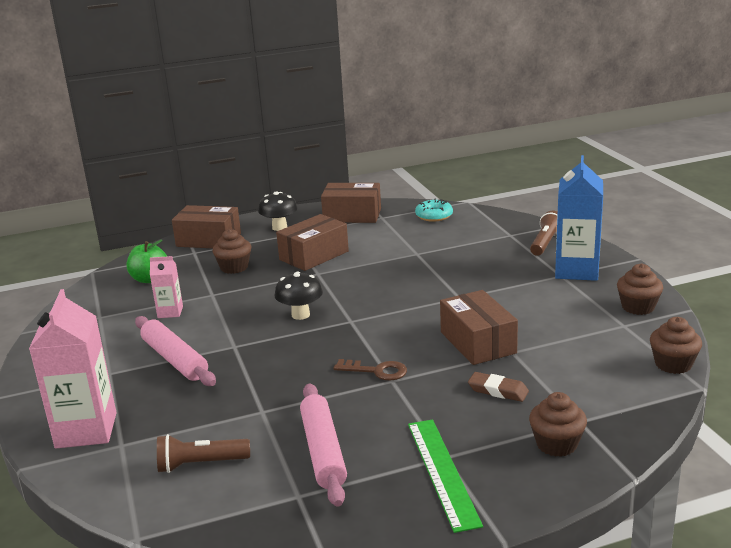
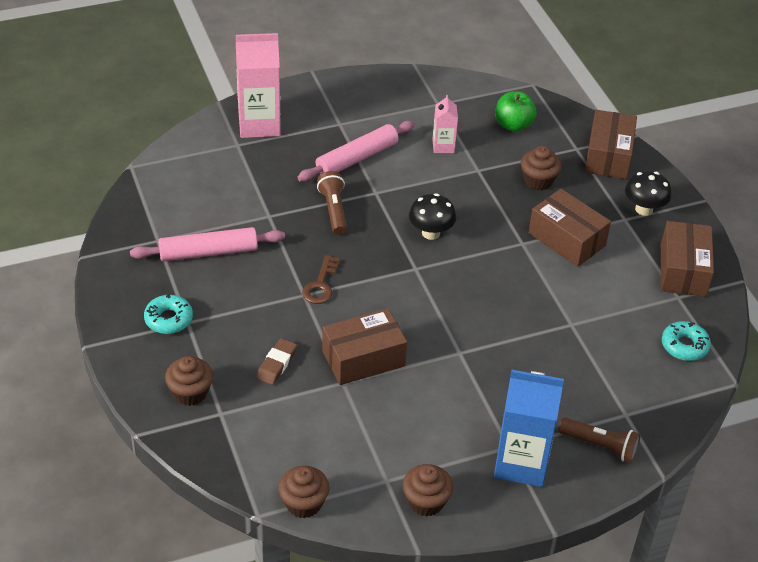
camera: 85 degrees right, 20 degrees up
(201, 464) = (205, 188): brown flashlight -> brown flashlight (334, 210)
(442, 472) = (168, 319): green ruler -> turquoise donut

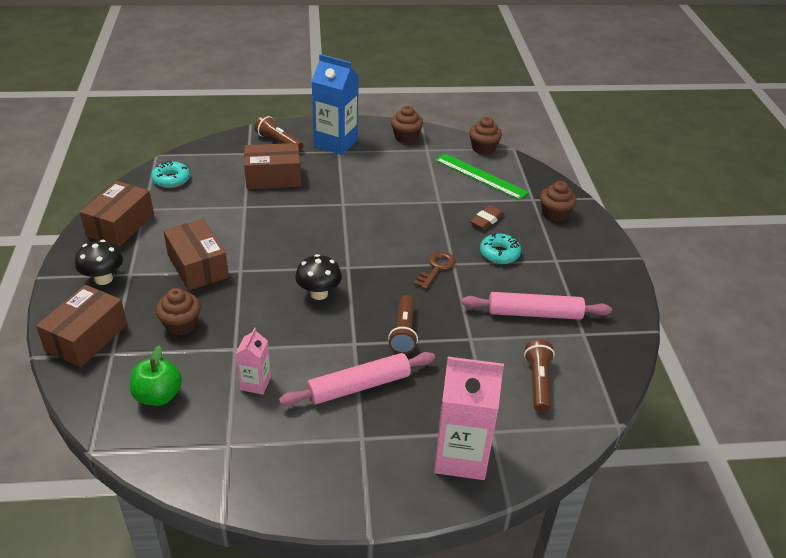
camera: 165 degrees left, 5 degrees down
(168, 319) = (572, 265): turquoise donut -> turquoise donut (499, 253)
(201, 187) = (538, 382): none -> brown flashlight
(297, 442) = (481, 176): none -> green ruler
(363, 358) = (418, 212): brown box -> brown box (273, 177)

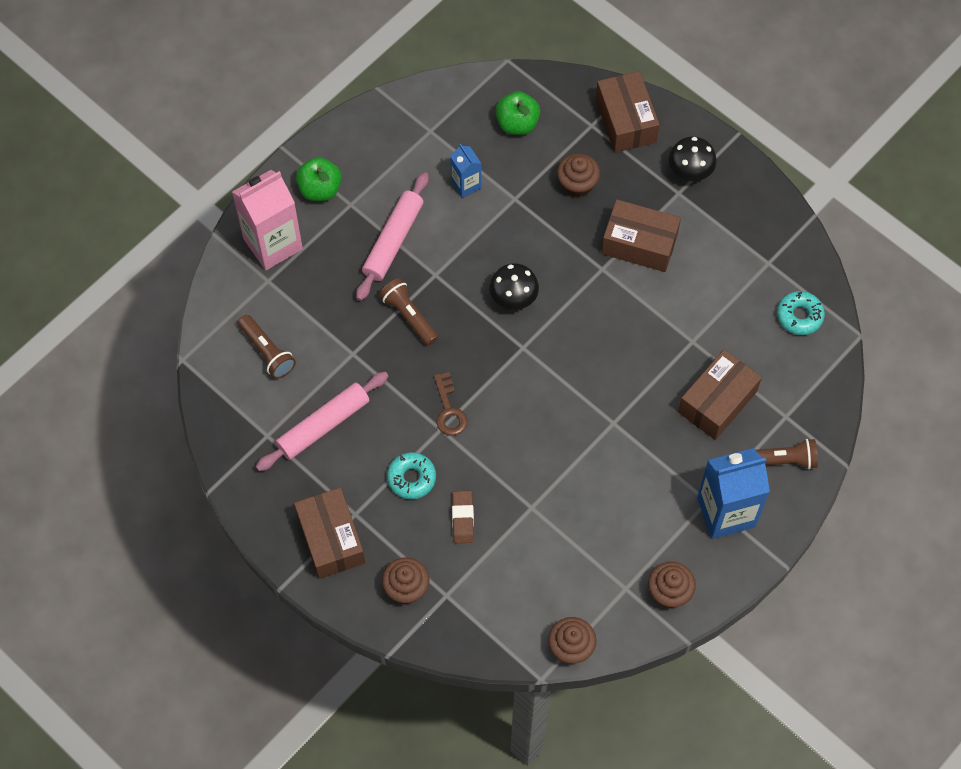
camera: 140 degrees right, 25 degrees up
(120, 225) = (758, 229): brown box -> brown box (331, 539)
(255, 383) = (466, 184): pink carton -> blue carton
(374, 470) = (320, 189): none -> green apple
(481, 176) = (529, 589): green ruler -> none

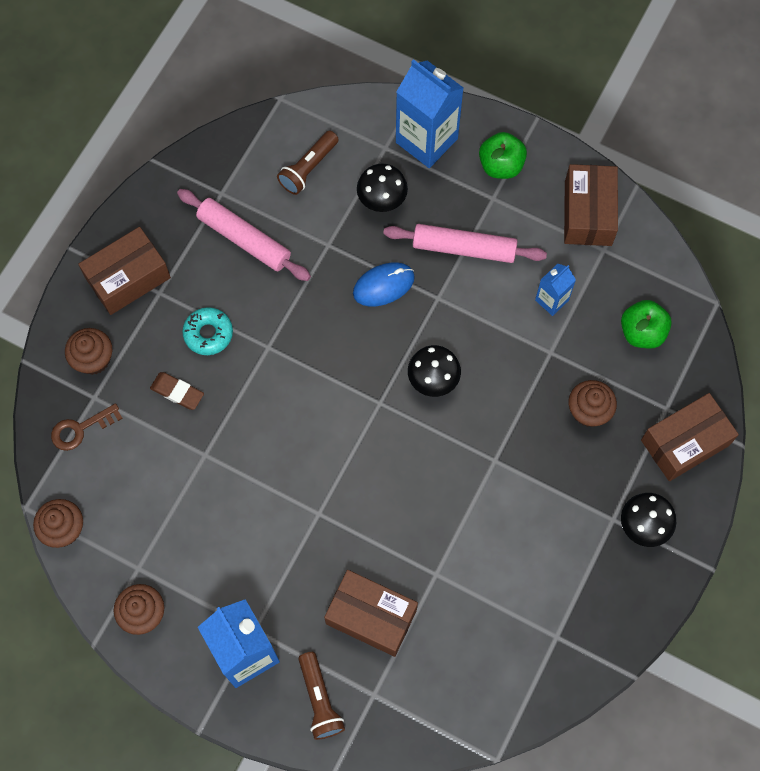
camera: 75 degrees right, 5 degrees up
(273, 244) = (426, 140): pink carton -> blue carton
(322, 297) = (382, 200): none -> black mushroom
(409, 316) = (383, 285): brown flashlight -> blue mouse
(449, 410) = (290, 349): brown key -> brown key (81, 429)
(462, 518) = (177, 392): brown eraser -> brown eraser turned 45 degrees clockwise
(639, 244) = (537, 492): brown box -> brown box (588, 213)
(799, 316) = (500, 685): turquoise donut -> none

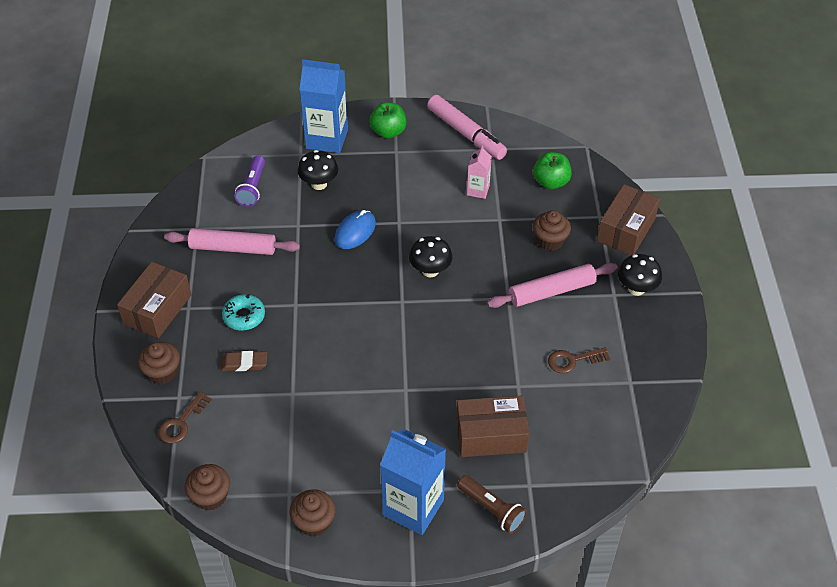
camera: 30 degrees left, 20 degrees down
(308, 168) = (253, 188): brown flashlight -> purple flashlight
(464, 248) = (396, 187): pink rolling pin -> pink rolling pin (552, 291)
(513, 576) = (573, 360): none -> brown key
(551, 300) = (478, 190): blue carton -> pink carton
(588, 213) = (466, 134): brown box -> pink marker

